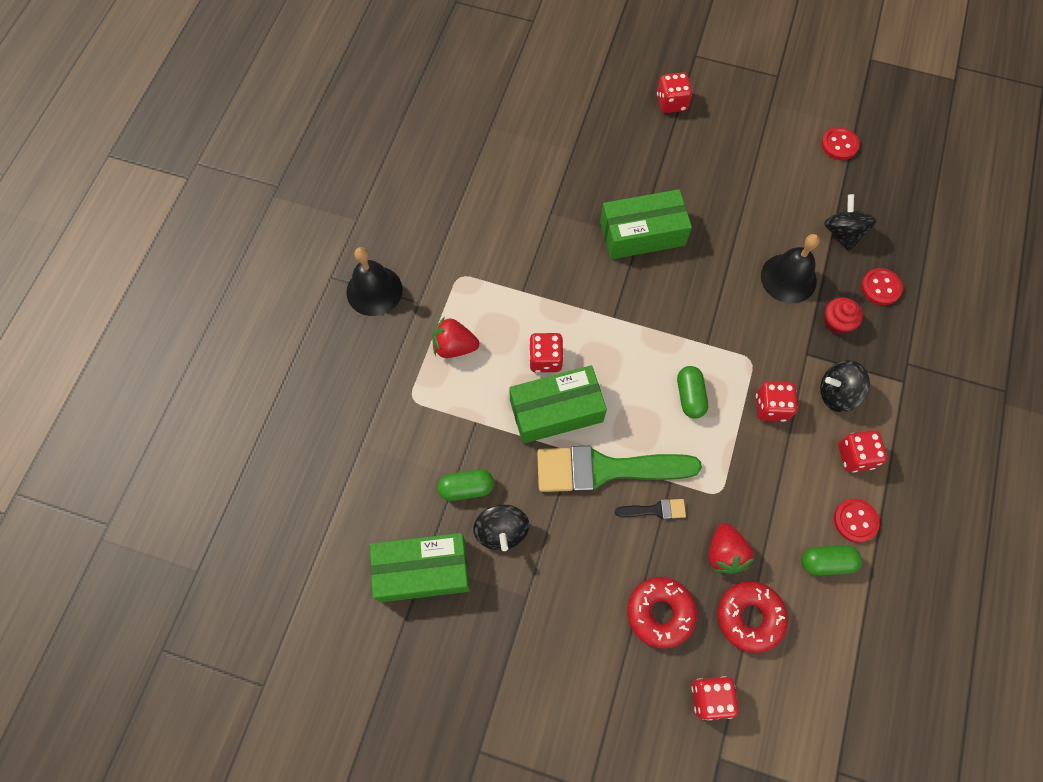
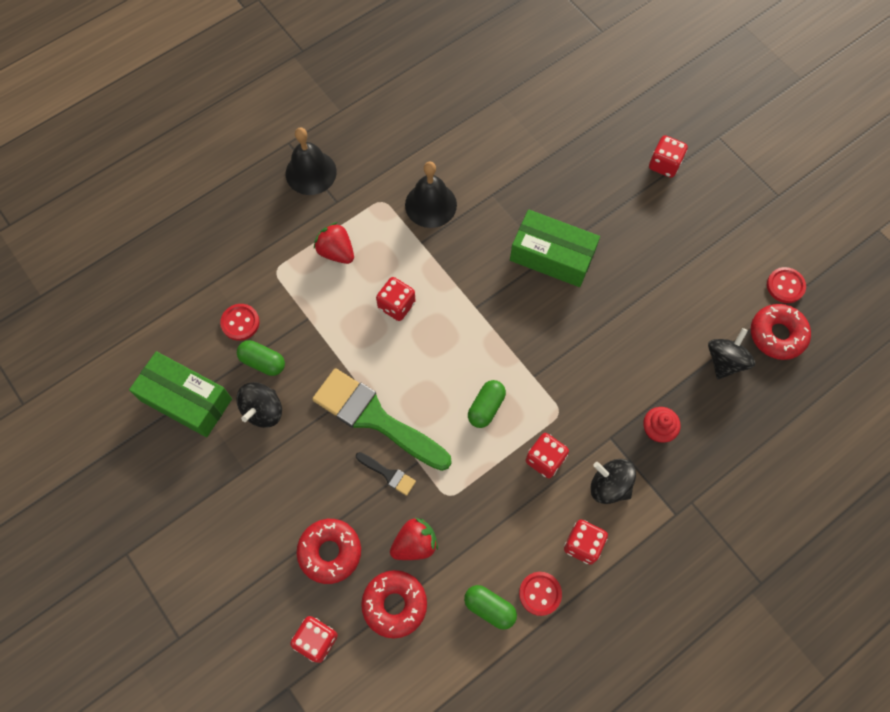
camera: 35 degrees right, 0 degrees up
(556, 411) = (373, 349): green box -> none
(724, 553) = (415, 544): red strawberry -> red strawberry turned 150 degrees counterclockwise
(788, 278) = (646, 368): black bell -> black bell (430, 204)
(864, 187) = (777, 335): none -> red donut
(880, 287) = (721, 426): red button -> red button (240, 323)

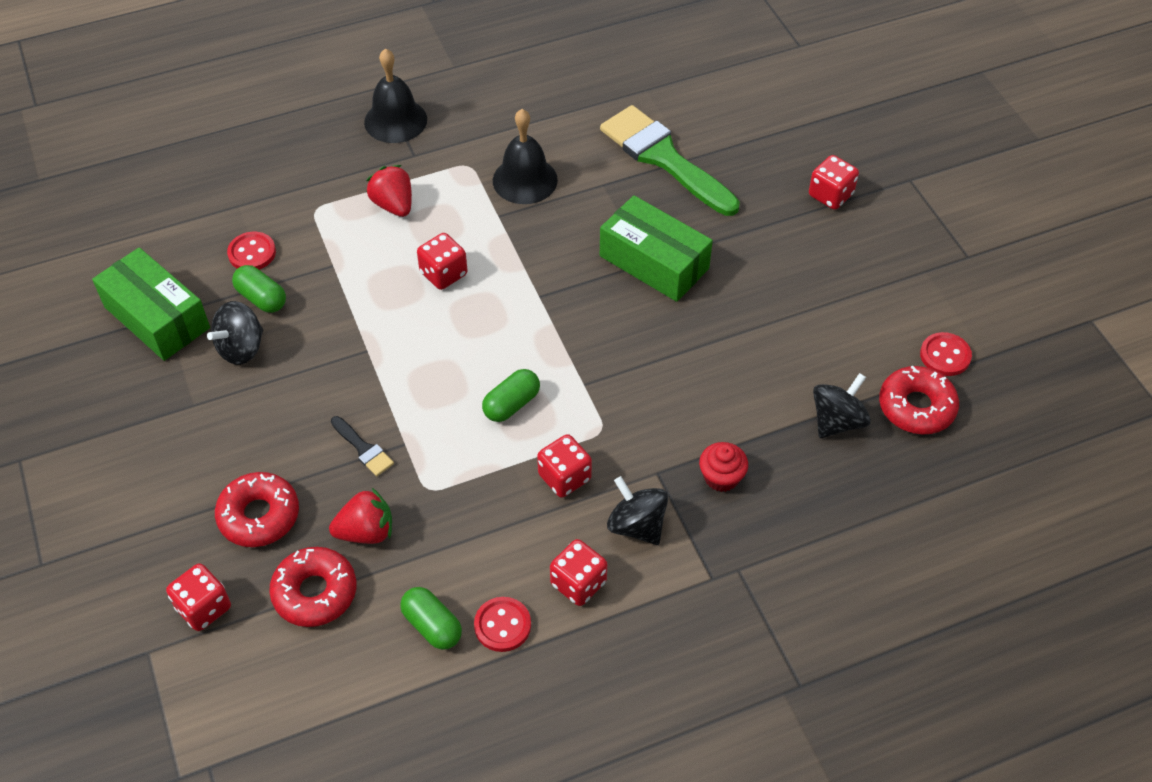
camera: 15 degrees right, 15 degrees down
(375, 418) = (371, 385): green brush -> green brush (663, 158)

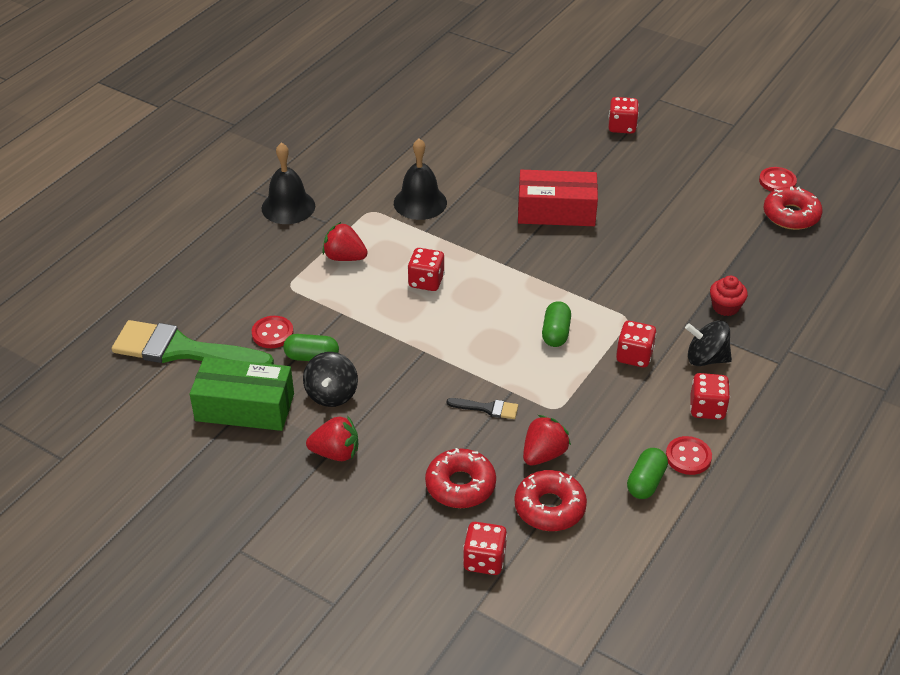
camera: 35 degrees left, 10 degrees down
(186, 412) = (336, 453): none -> red strawberry
(432, 626) = (646, 482): green capsule -> green capsule turned 75 degrees counterclockwise
(654, 262) = (556, 211): green box -> red box
(663, 158) = (497, 150): green brush -> green brush (183, 350)
(837, 421) = (756, 244): black spinning top -> none

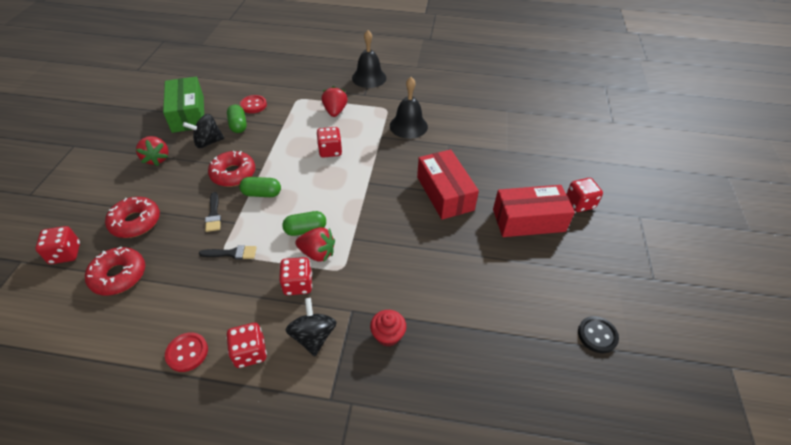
camera: 65 degrees right, 5 degrees up
(183, 350) = (228, 80): green brush -> none
(543, 454) = (173, 257): red strawberry -> red strawberry (317, 253)
(562, 401) = (232, 253): none -> black brush
(627, 168) = (528, 220): none -> red box
(646, 482) = (153, 329): green capsule -> green capsule (262, 193)
(777, 181) = (597, 335): red button -> black button
(791, 215) = (553, 360): red donut -> red donut (233, 174)

